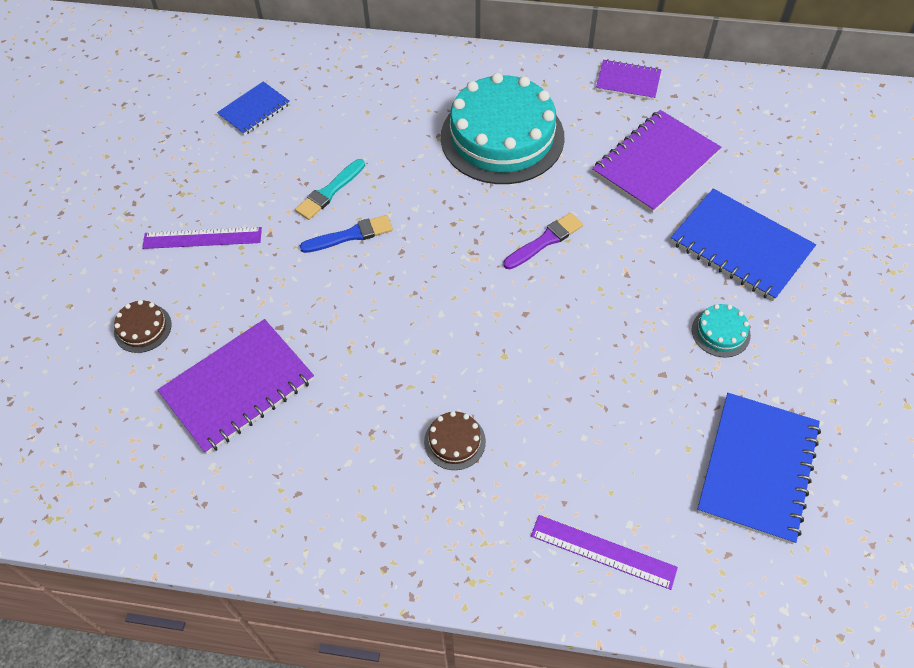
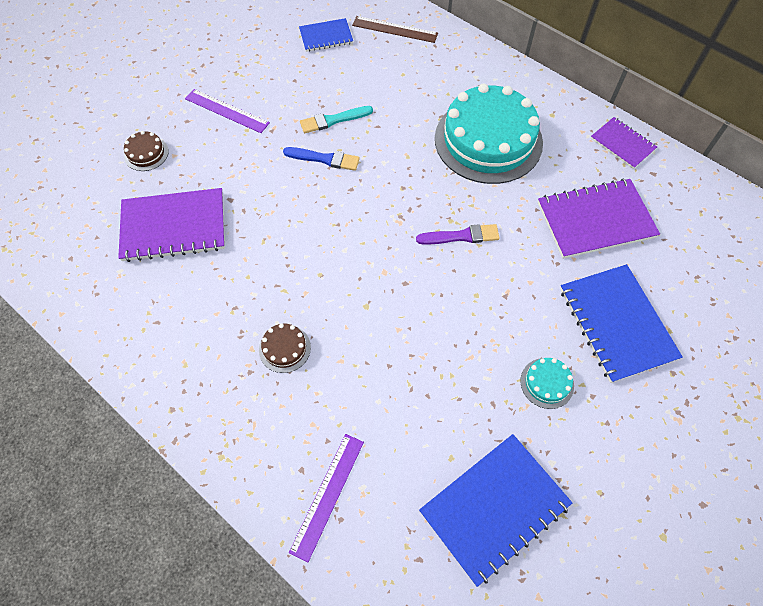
camera: 30 degrees right, 5 degrees up
(324, 70) = (395, 29): none -> brown ruler
(603, 551) = (327, 495): purple ruler -> purple ruler turned 60 degrees clockwise

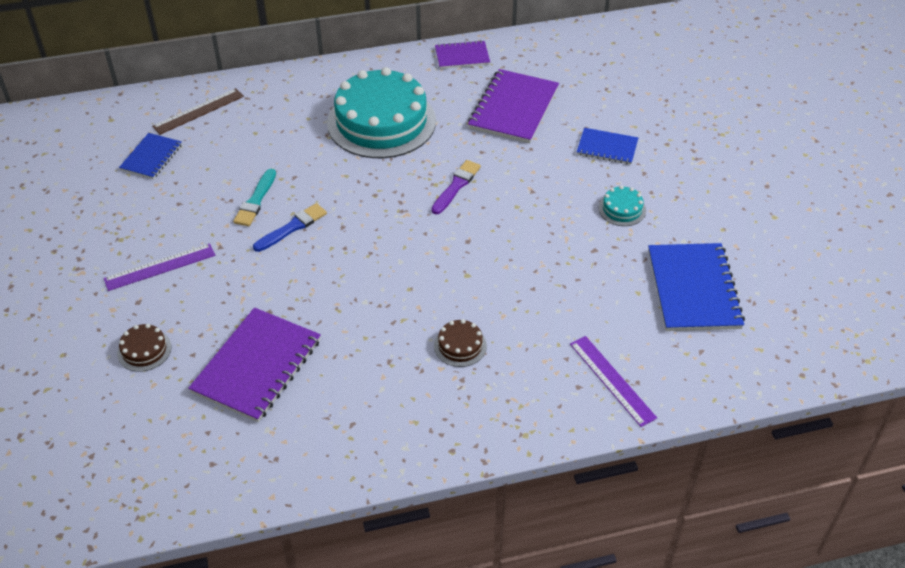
camera: 55 degrees left, 15 degrees down
(617, 323) = (607, 148): blue notebook -> blue notebook, size x0.57

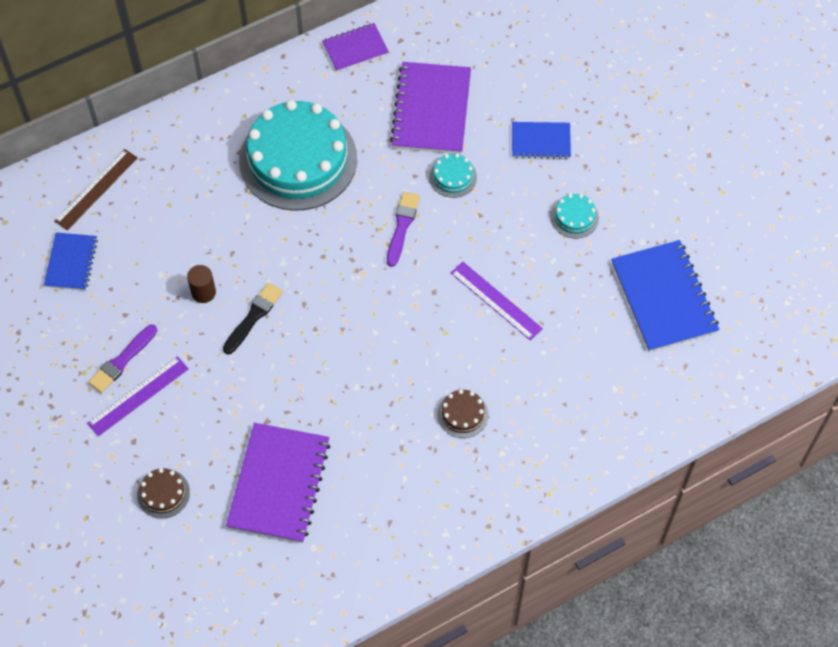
camera: 15 degrees left, 15 degrees up
(158, 237) = (122, 361): none -> purple brush
(255, 201) = (203, 292): turquoise brush -> brown cylinder
(292, 227) = (253, 316): blue brush -> black brush
(516, 159) = (453, 177): none -> turquoise cake
(612, 380) = (612, 417): purple ruler -> purple ruler (496, 300)

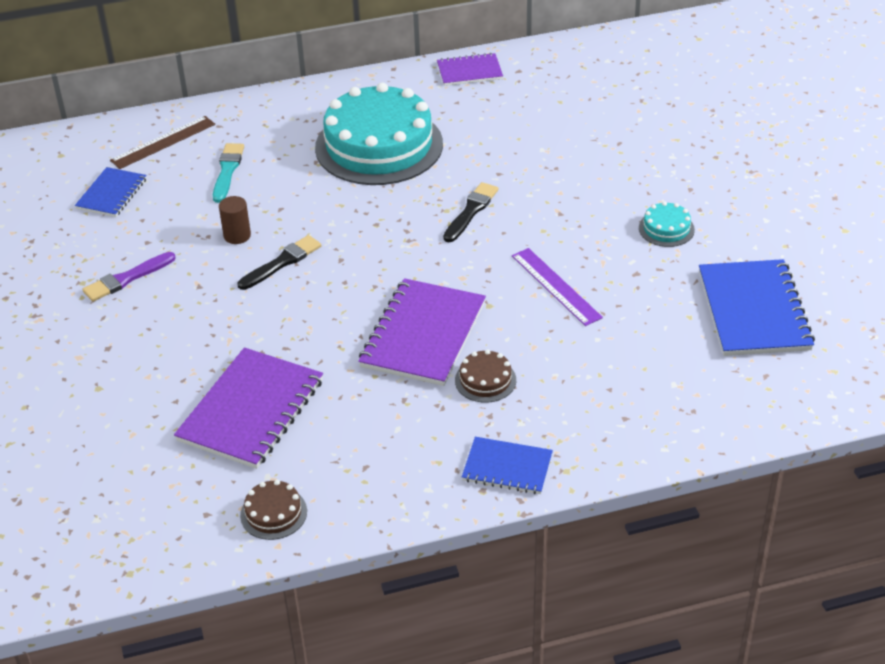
camera: 15 degrees right, 20 degrees down
(138, 396) = (130, 310): purple ruler -> none
(163, 493) = (119, 398): brown cake -> brown cake (273, 513)
(169, 215) = (227, 171): none -> turquoise brush
(402, 226) = (471, 211): purple brush -> black brush
(431, 110) = (534, 125): purple notebook -> purple notebook (423, 335)
(453, 177) = (539, 179): turquoise cake -> none
(540, 141) = (645, 163): blue notebook -> blue notebook (507, 467)

